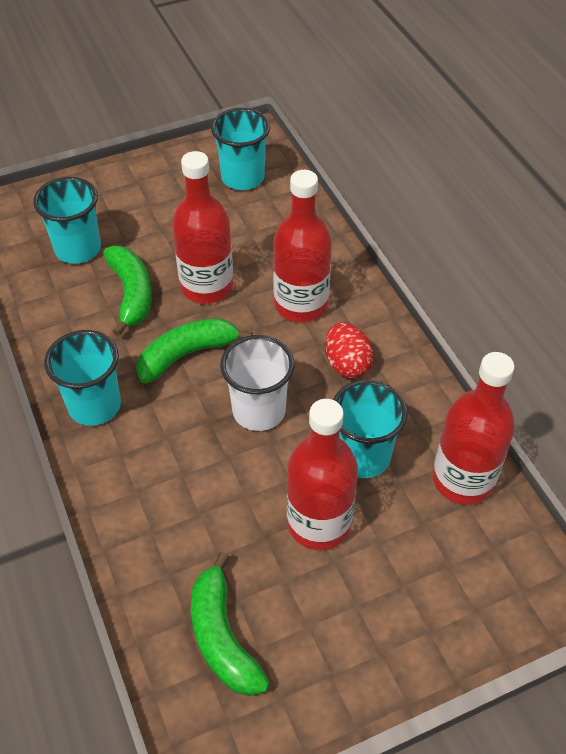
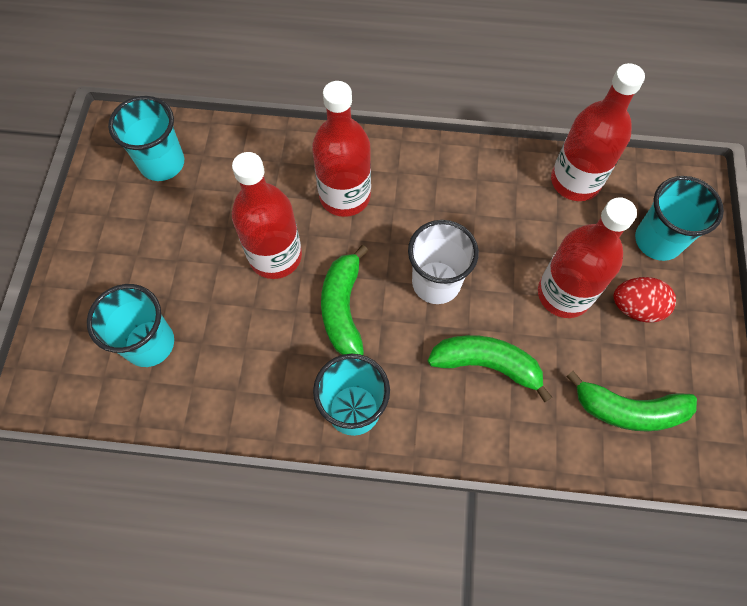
camera: 60 degrees left, 15 degrees up
(131, 294) = (241, 321): green banana -> green banana (487, 364)
(347, 364) = (427, 196): red egg -> red egg (636, 307)
(363, 456) = (520, 233): turquoise cup -> turquoise cup (658, 240)

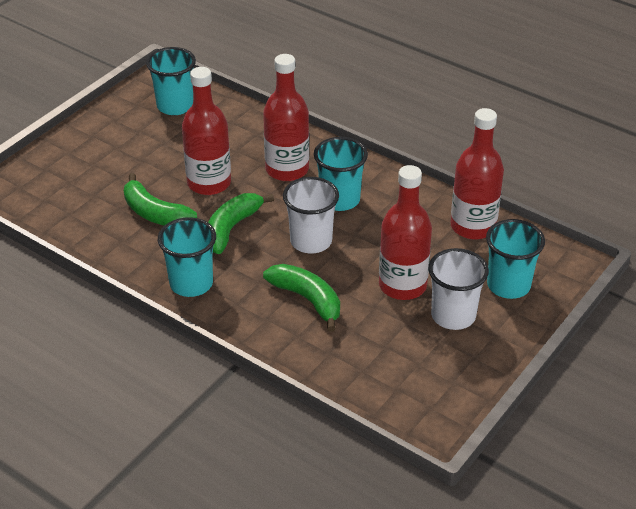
camera: 30 degrees right, 25 degrees down
(149, 343) = (87, 195): turquoise cup -> turquoise cup (339, 200)
(628, 410) = (392, 368): green banana -> green banana (155, 213)
(636, 307) = (453, 316): red egg -> white cup

